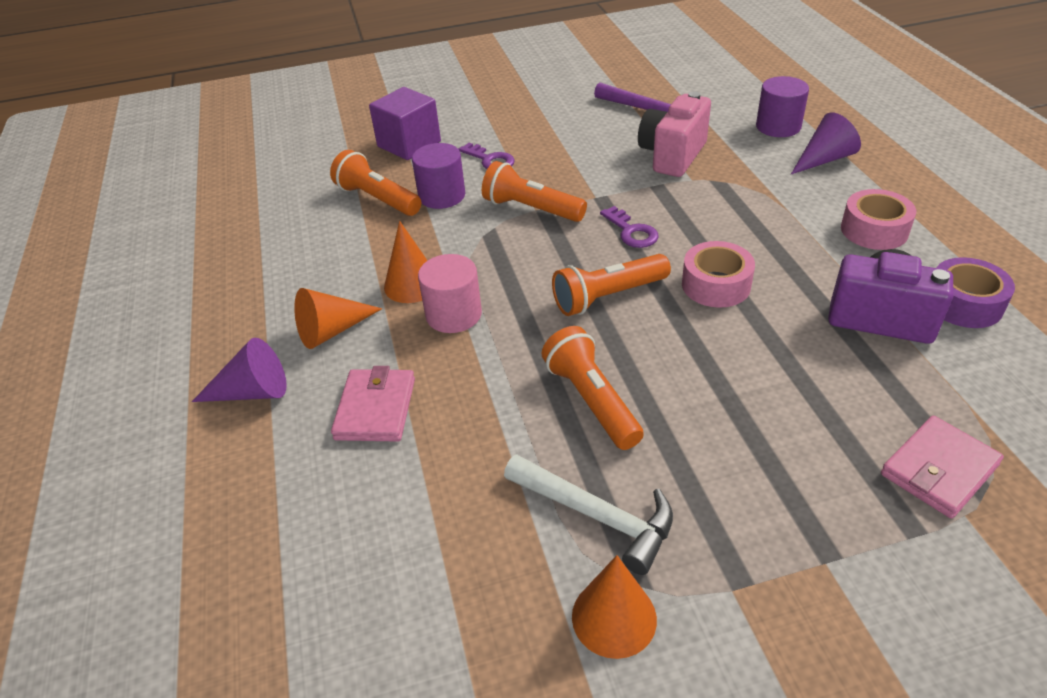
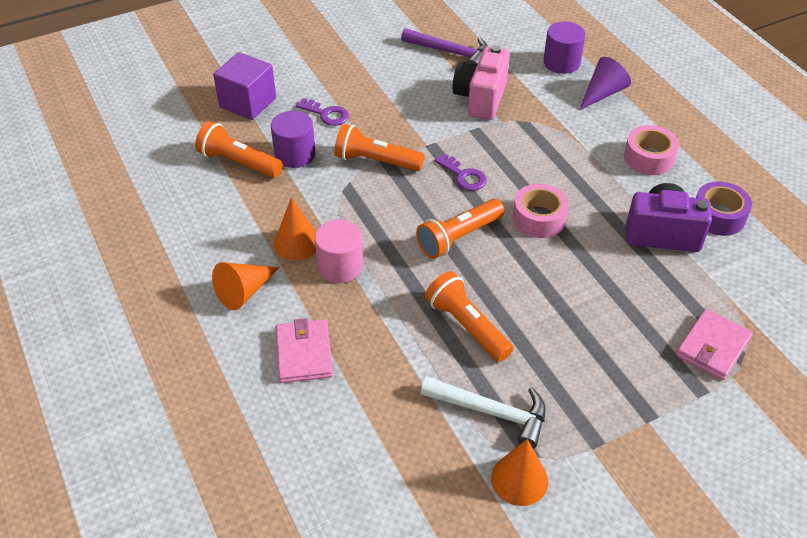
camera: 15 degrees left, 5 degrees up
(252, 392) = (198, 352): purple cone -> none

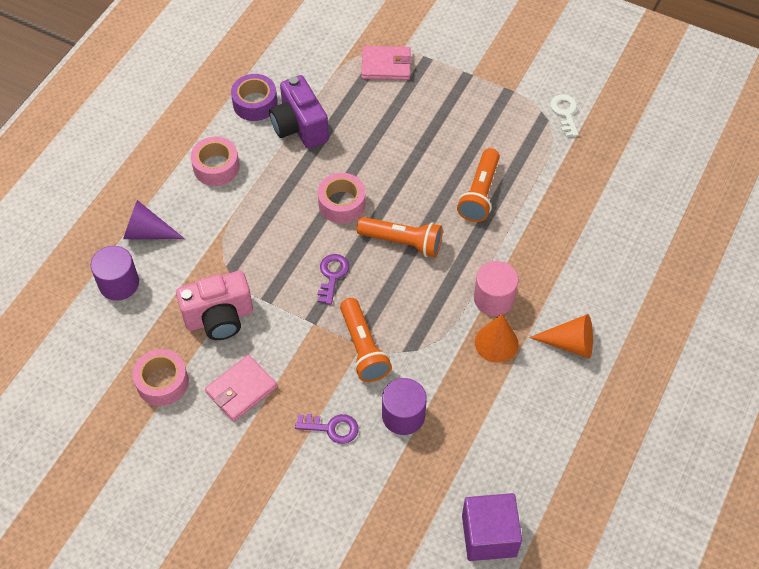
camera: 125 degrees left, 10 degrees up
(239, 162) = (448, 453): orange flashlight -> none
(248, 102) = (366, 509): purple cube -> purple cube (489, 535)
(304, 353) = (584, 270): pink wallet -> pink wallet (241, 390)
(326, 114) = (332, 428): purple key -> purple key turned 105 degrees clockwise
(450, 52) = (162, 382): purple hammer -> pink tape
(491, 412) = (533, 147): white hammer -> none
(519, 479) = (565, 113): orange cone -> white key

